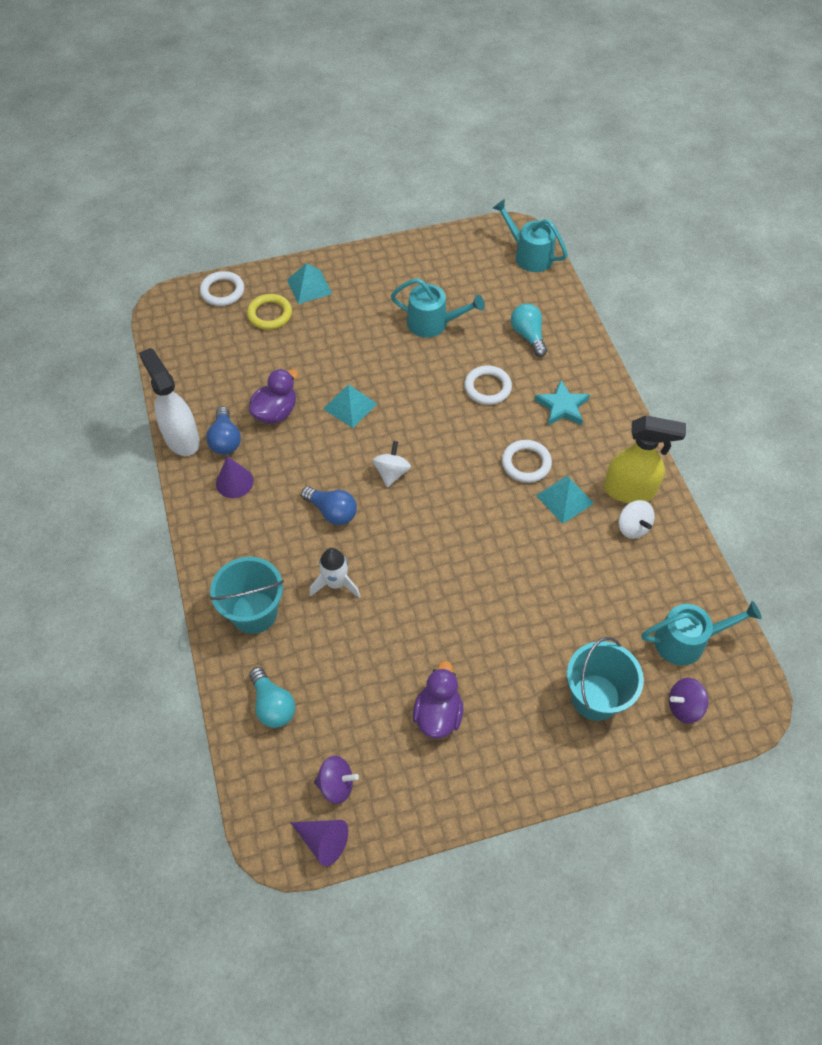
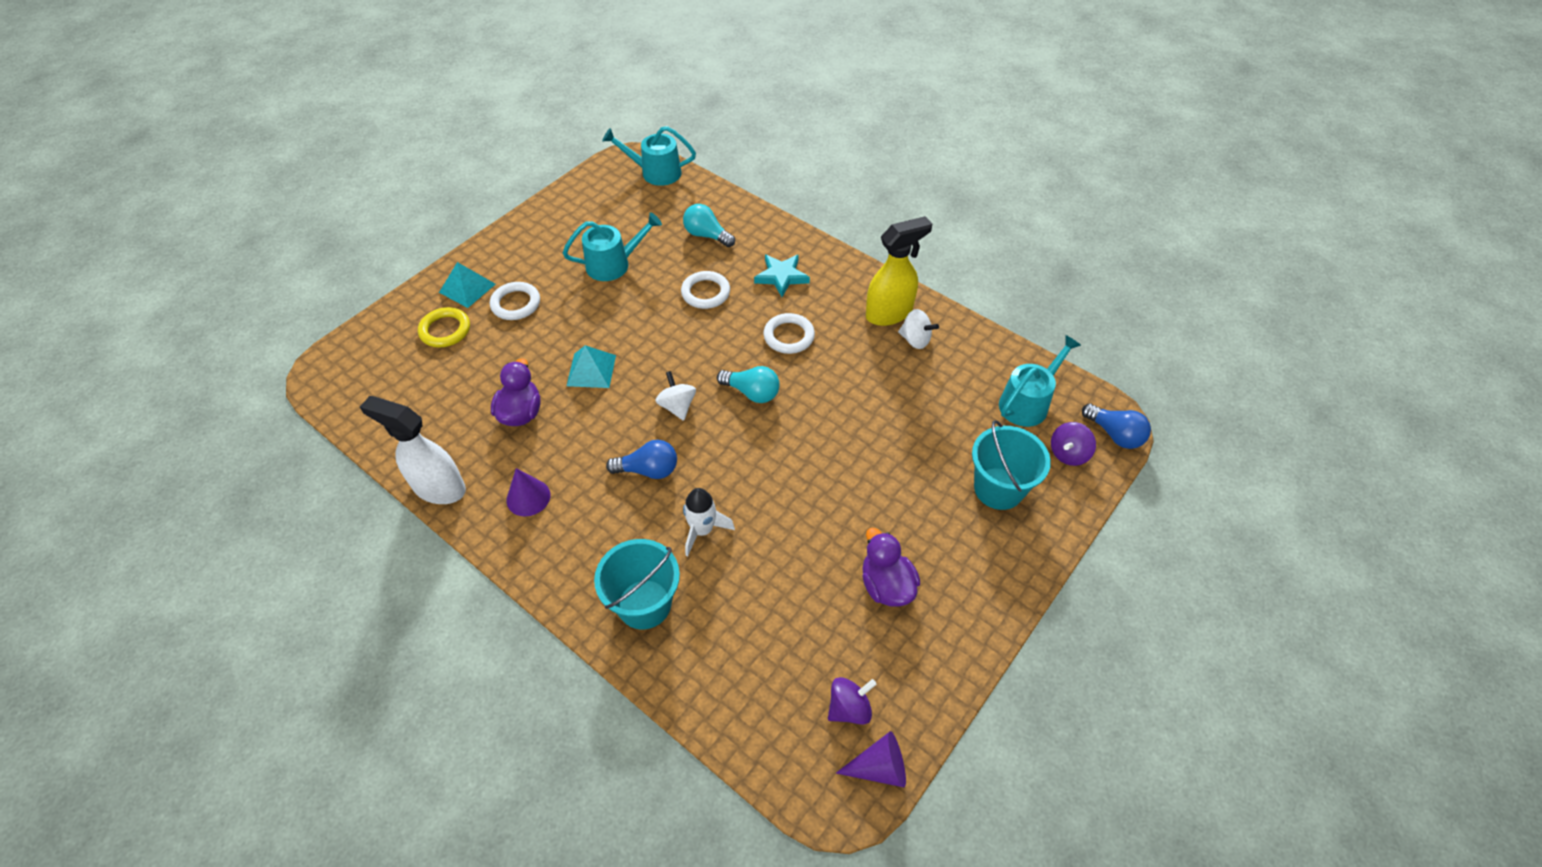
camera: 35 degrees left, 5 degrees down
(222, 291) = (377, 333): white ring -> white ring (516, 304)
(225, 440) = (488, 464): blue light bulb -> blue light bulb (1114, 434)
(273, 705) = (731, 677): turquoise light bulb -> turquoise light bulb (752, 392)
(565, 499) = (844, 347): turquoise pyramid -> none

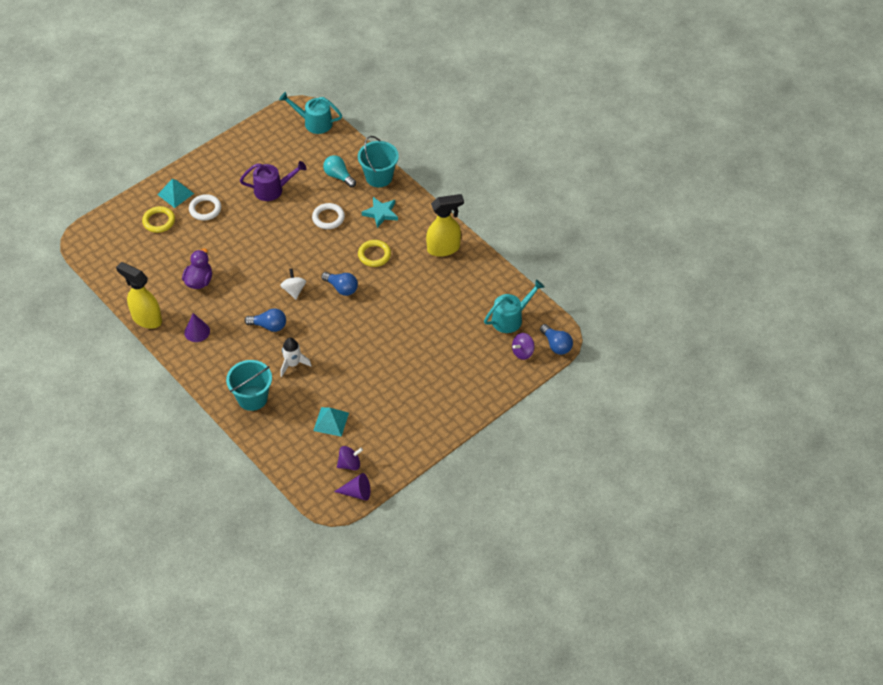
camera: 10 degrees right, 0 degrees up
(438, 488) = (146, 318): white spray bottle -> yellow spray bottle
(591, 370) = (246, 260): turquoise pyramid -> turquoise pyramid (331, 421)
(613, 264) = (272, 189): turquoise watering can -> purple watering can
(752, 392) = (341, 288): turquoise light bulb -> blue light bulb
(789, 336) = (374, 255): white ring -> yellow ring
(886, 585) = (389, 408): purple duck -> none
(915, 340) = (454, 268): white spinning top -> none
(998, 488) = (472, 366): turquoise bucket -> turquoise bucket (379, 177)

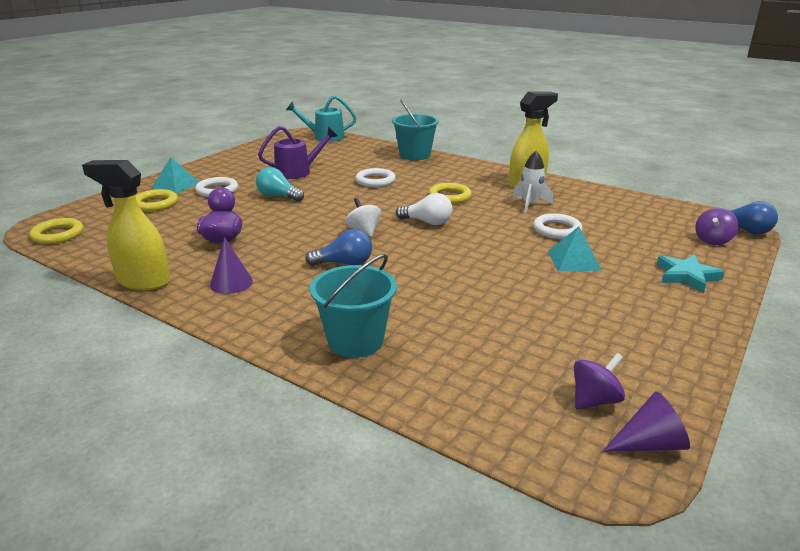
camera: 15 degrees left, 25 degrees down
(94, 252) = (58, 235): none -> yellow ring
(293, 364) = (403, 294): white rocket -> white rocket (530, 204)
(331, 421) = (513, 348): turquoise pyramid -> turquoise pyramid (573, 260)
(338, 176) = (370, 158): turquoise light bulb -> turquoise light bulb (278, 196)
(341, 288) = (427, 222): blue light bulb -> white light bulb
(381, 213) = (434, 172): turquoise star -> turquoise star (687, 276)
(426, 317) = (557, 230): none -> white ring
(510, 318) = (662, 218): turquoise watering can -> none

